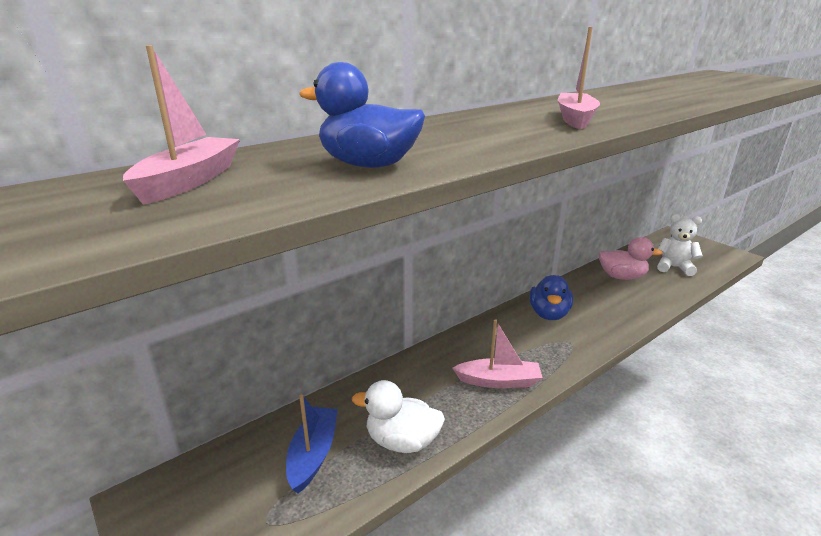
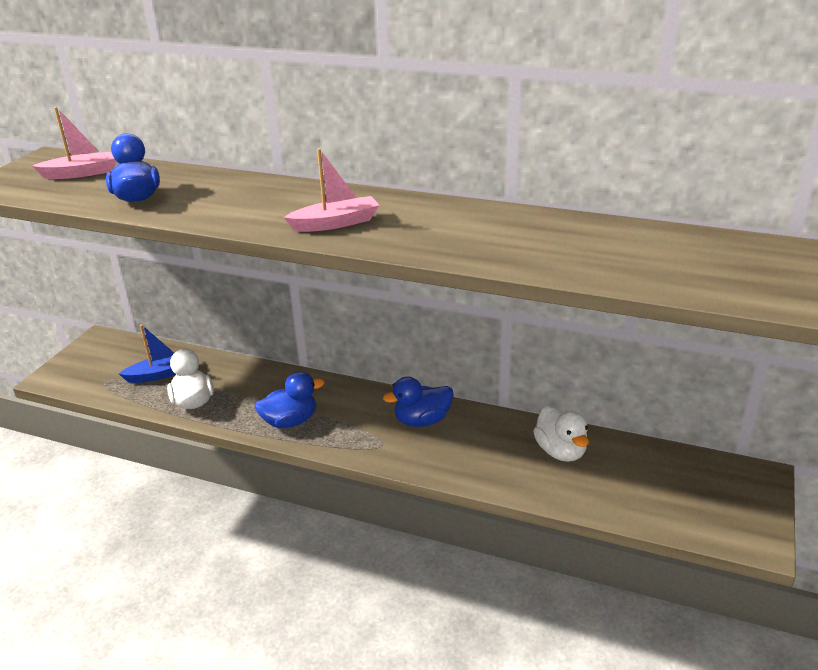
camera: 60 degrees right, 5 degrees up
(499, 381) = (290, 421): pink boat -> blue duck
(621, 277) = (560, 451): pink duck -> white duck
(674, 267) = (639, 488): white teddy bear -> none

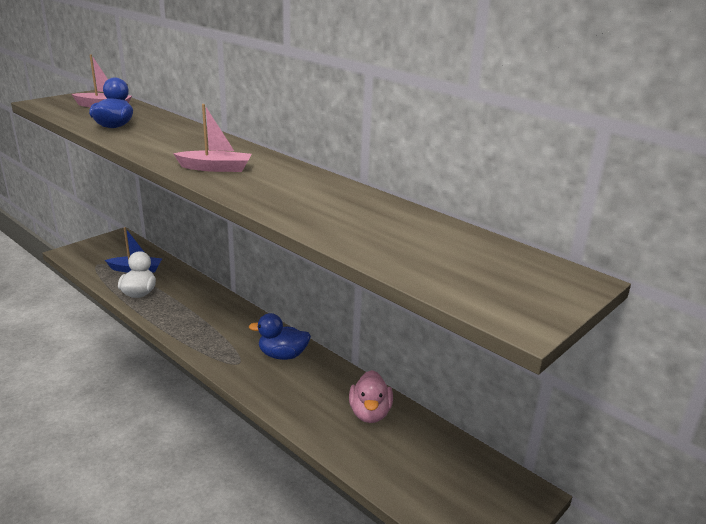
camera: 20 degrees right, 5 degrees down
(290, 421) = (189, 326): blue duck -> none
(560, 451) = (370, 413): white duck -> pink duck

